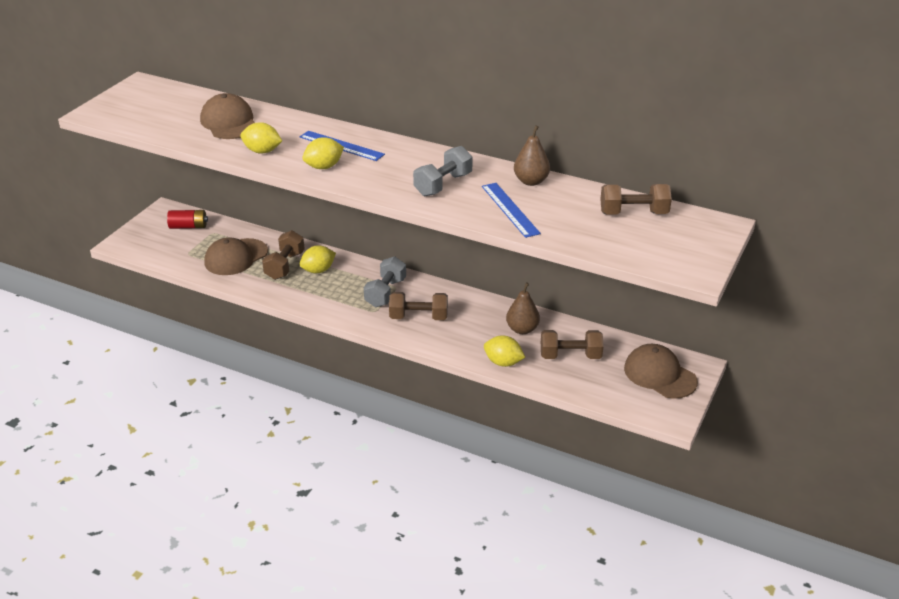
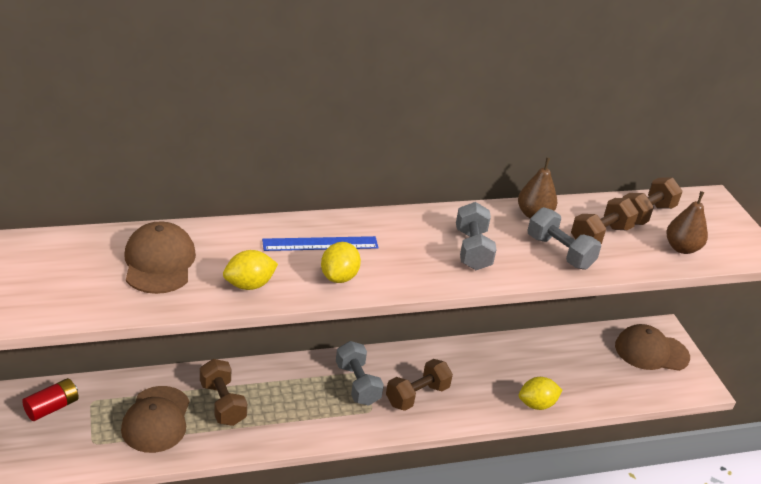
camera: 45 degrees left, 0 degrees up
(229, 122) = (159, 262): brown cap -> brown cap turned 60 degrees clockwise
(318, 270) = (264, 391): yellow lemon -> none
(510, 209) = (559, 252): blue ruler -> grey dumbbell
(522, 329) = (512, 362): brown pear -> brown pear (682, 248)
(570, 356) = (575, 369): brown dumbbell -> brown dumbbell (600, 236)

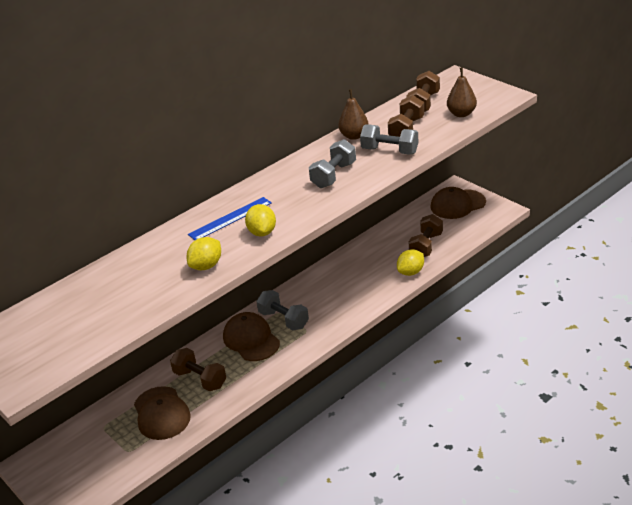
camera: 20 degrees left, 0 degrees up
(52, 407) = (76, 446): red battery -> none
(159, 262) = (129, 282): brown cap -> brown cap (251, 339)
(417, 395) = (329, 306): brown dumbbell -> brown dumbbell (426, 245)
(472, 250) = (333, 175): grey dumbbell -> grey dumbbell turned 60 degrees clockwise

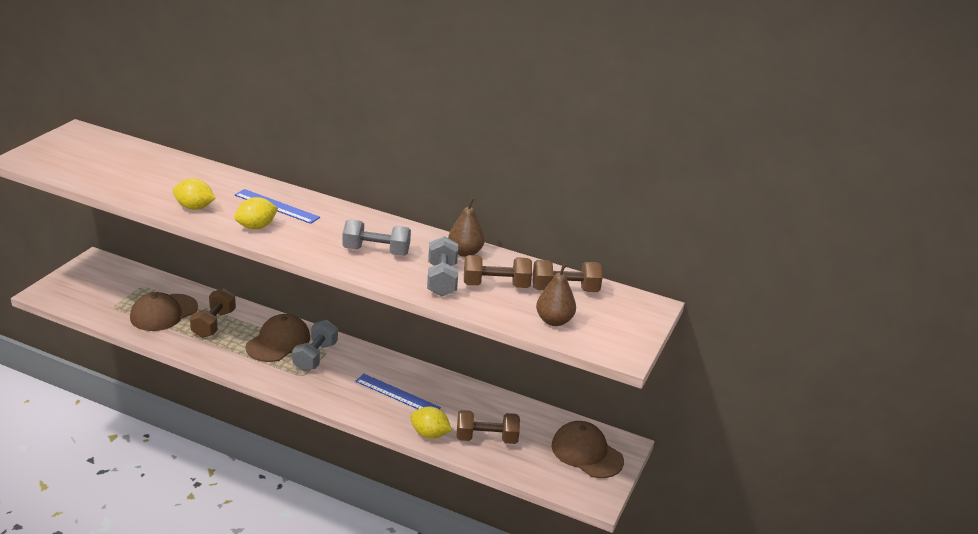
camera: 60 degrees right, 5 degrees down
(355, 281) = (397, 394): none -> blue ruler

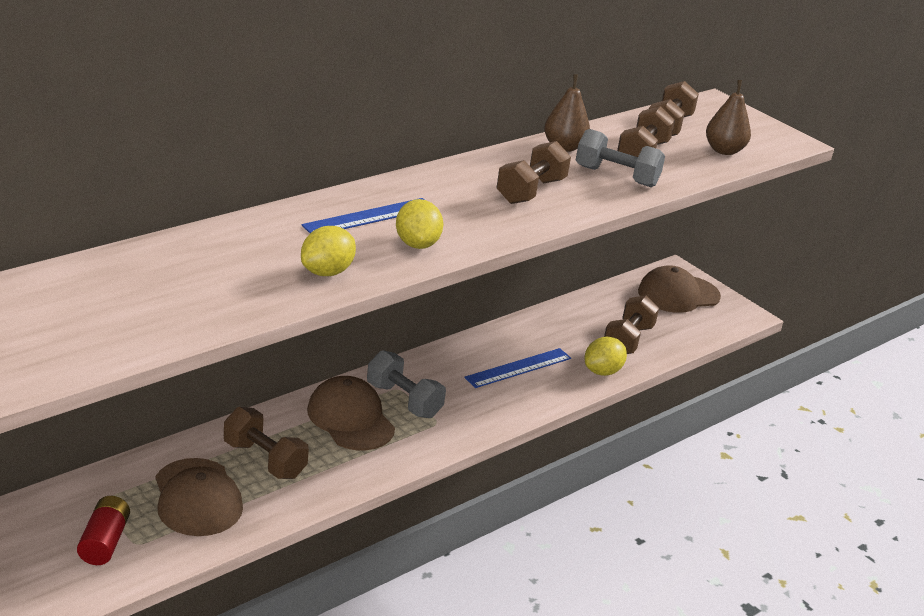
camera: 65 degrees left, 0 degrees up
(109, 297) = (104, 542): none -> red battery
(376, 251) = (530, 191): grey dumbbell -> brown dumbbell

